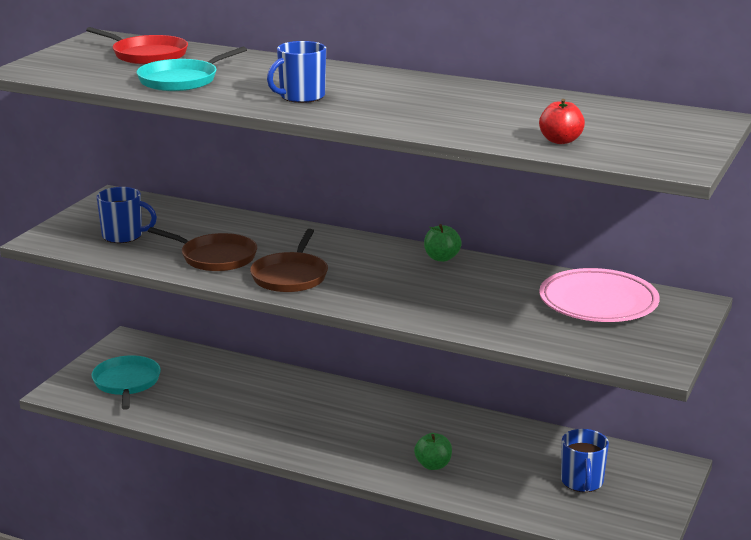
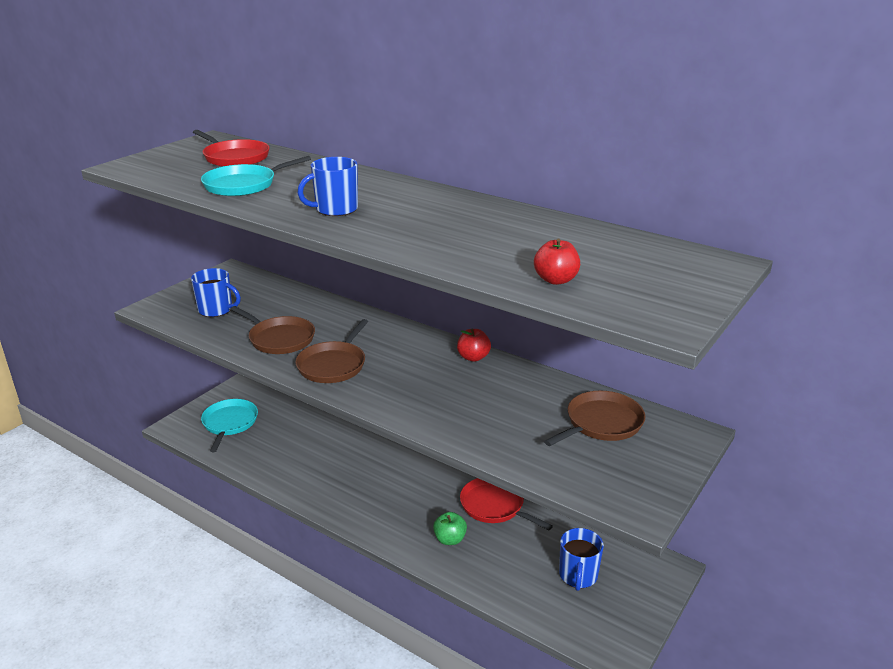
camera: 10 degrees right, 5 degrees up
(441, 258) = (473, 357): green apple -> red apple
(472, 431) = (495, 506): none -> red pan
(598, 302) = (601, 423): pink plate -> brown pan

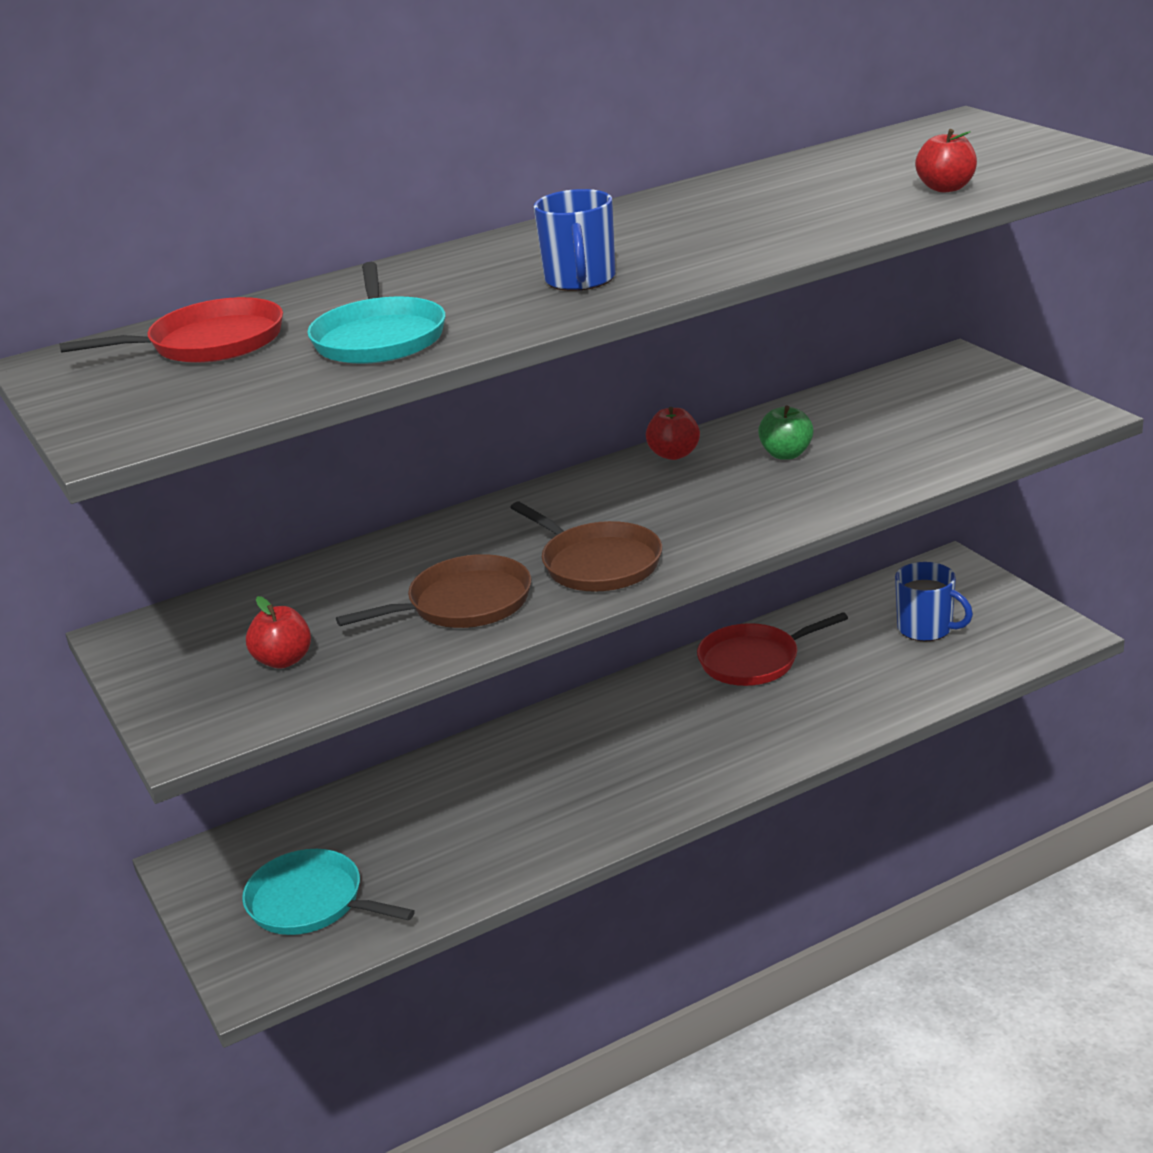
camera: 60 degrees left, 0 degrees up
(216, 310) = (284, 660): blue mug -> red apple
(450, 539) = (797, 713): green apple -> green apple (786, 454)
(601, 423) = (898, 402): brown pan -> none

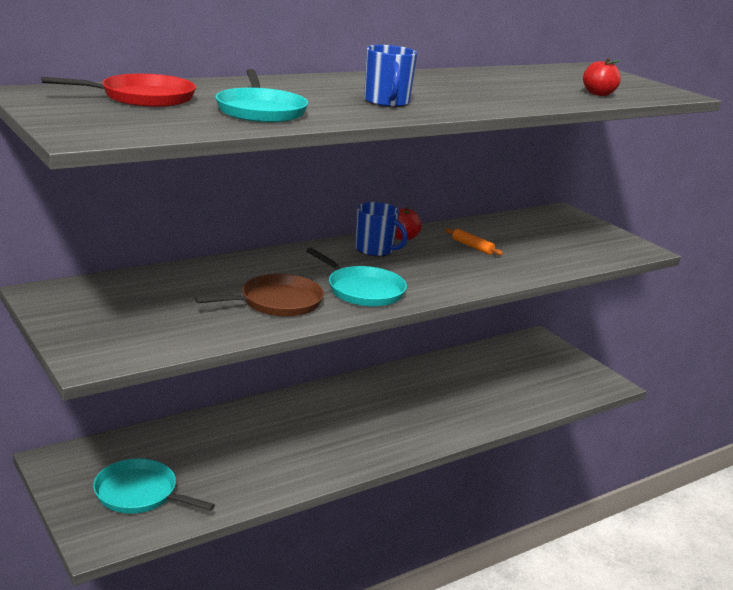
camera: 10 degrees left, 5 degrees down
(284, 660) = (156, 321): red apple -> none
(597, 563) = (362, 290): brown pan -> turquoise pan
(754, 660) = (426, 377): red pan -> none
(786, 454) = (472, 247): green apple -> orange rolling pin
(926, 628) = (529, 371): blue mug -> blue mug (375, 250)

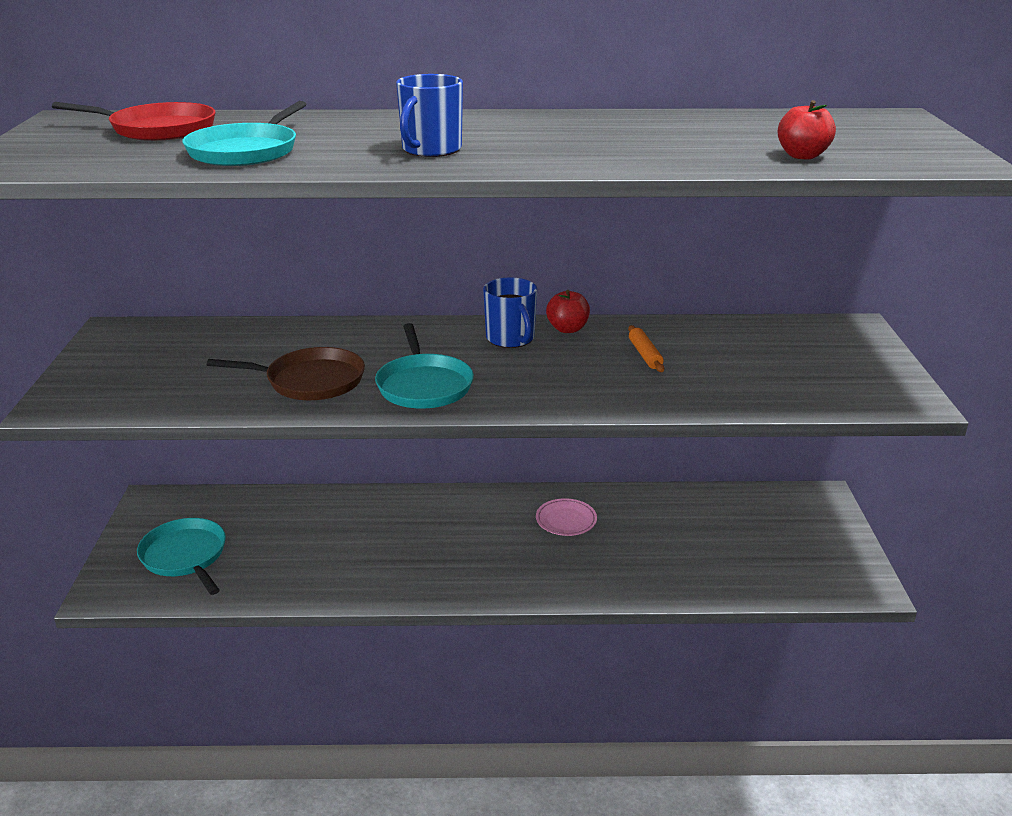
camera: 35 degrees right, 5 degrees up
(403, 390) = (566, 520): none -> pink plate

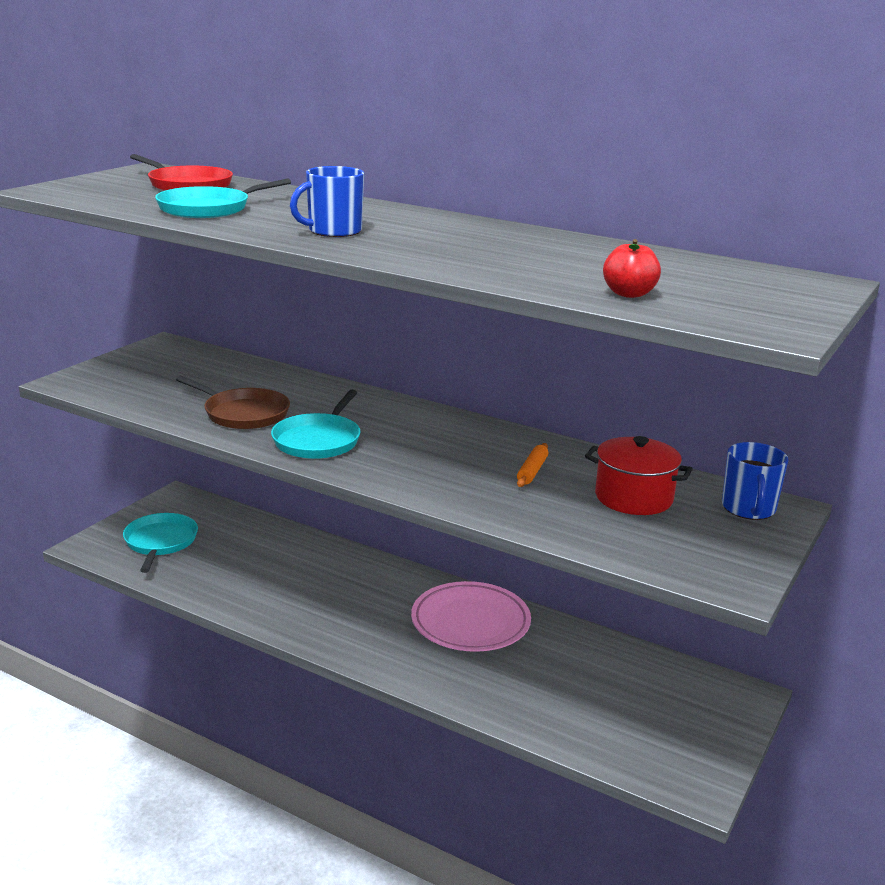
camera: 30 degrees right, 5 degrees down
(511, 339) = (436, 427): blue mug -> blue mug (748, 509)
(566, 520) = (470, 622): pink plate -> pink plate, size x1.95
(567, 329) = (495, 433): red apple -> none
(749, 353) = (633, 498): none -> red pot

